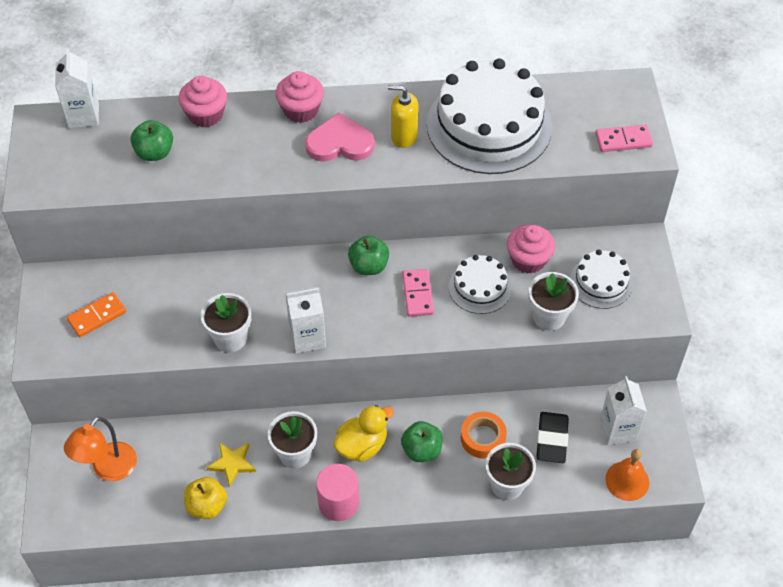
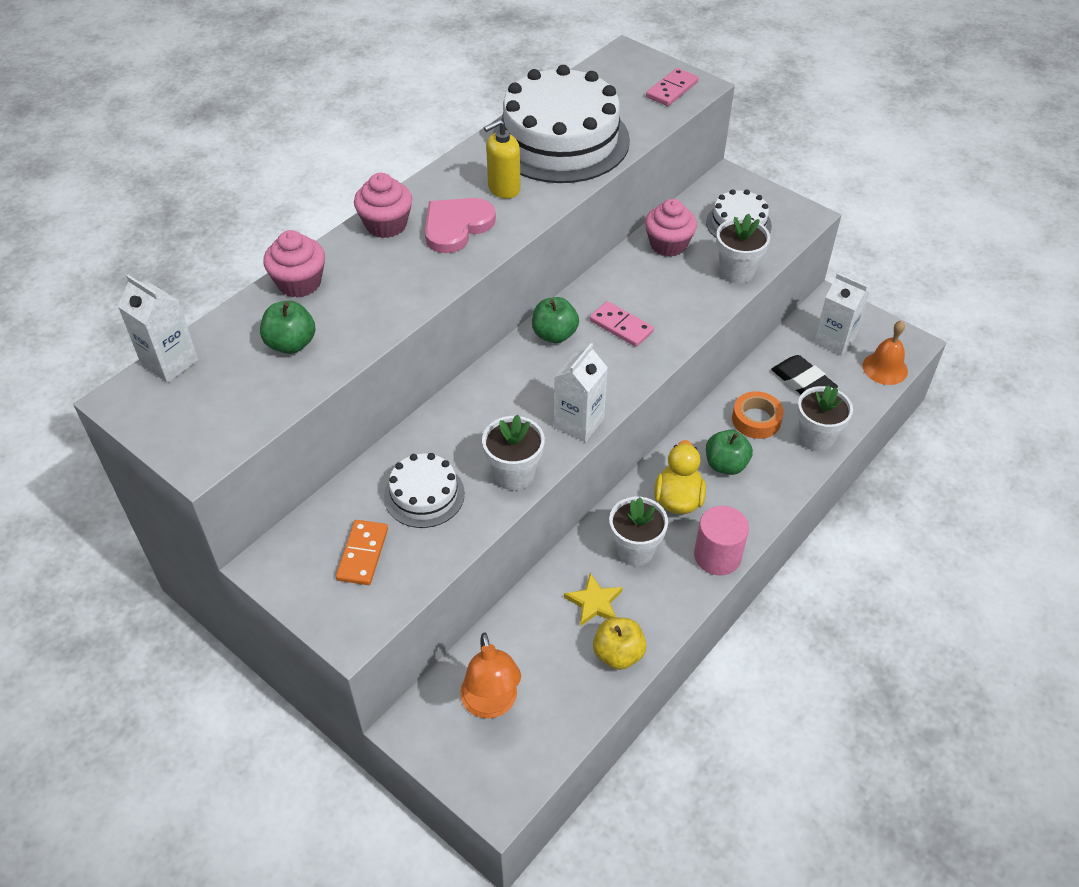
camera: 45 degrees left, 5 degrees down
(480, 287) = (660, 288): white cake -> white cake (424, 495)

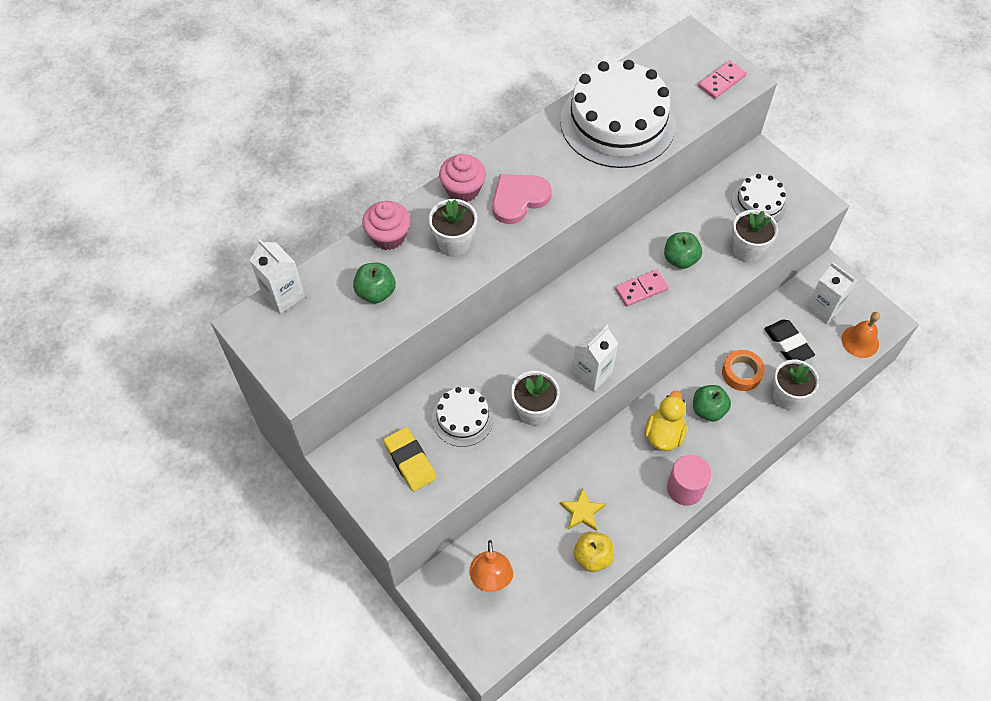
camera: 10 degrees right, 10 degrees up
(362, 554) = (410, 461): orange domino -> yellow eraser
(503, 188) = (562, 166): yellow soap dispenser -> none
(554, 334) = (586, 289): green apple -> green apple (680, 259)
(621, 326) = (641, 289): pink domino -> pink domino turned 75 degrees counterclockwise
(635, 550) = (621, 473): white flower pot -> white flower pot (454, 244)
(668, 244) = (695, 216): pink cupcake -> none

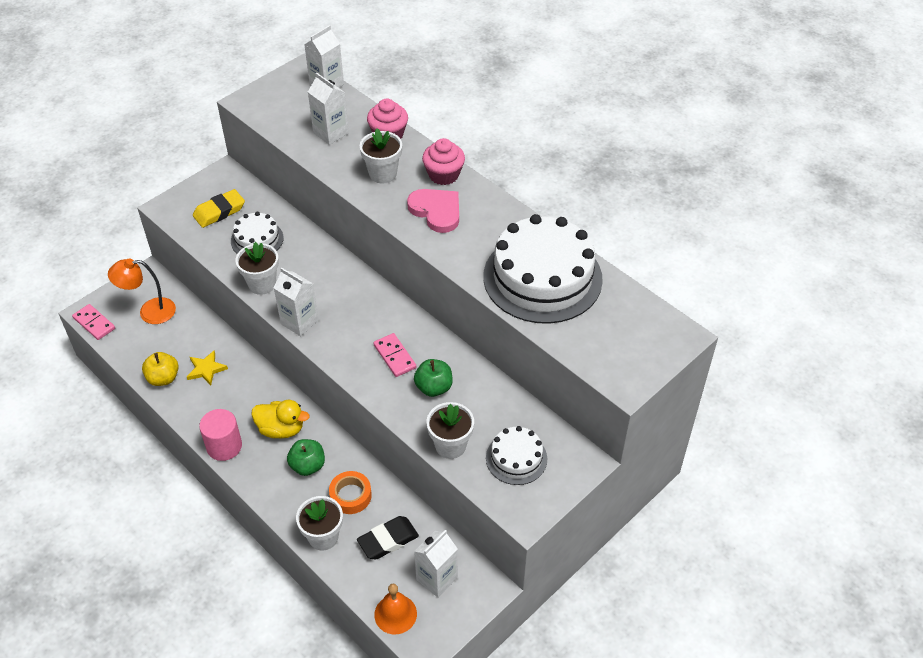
camera: 85 degrees right, 10 degrees down
(376, 292) = (331, 133): green apple -> white carton
(721, 81) = (619, 363): pink domino -> pink domino (94, 323)

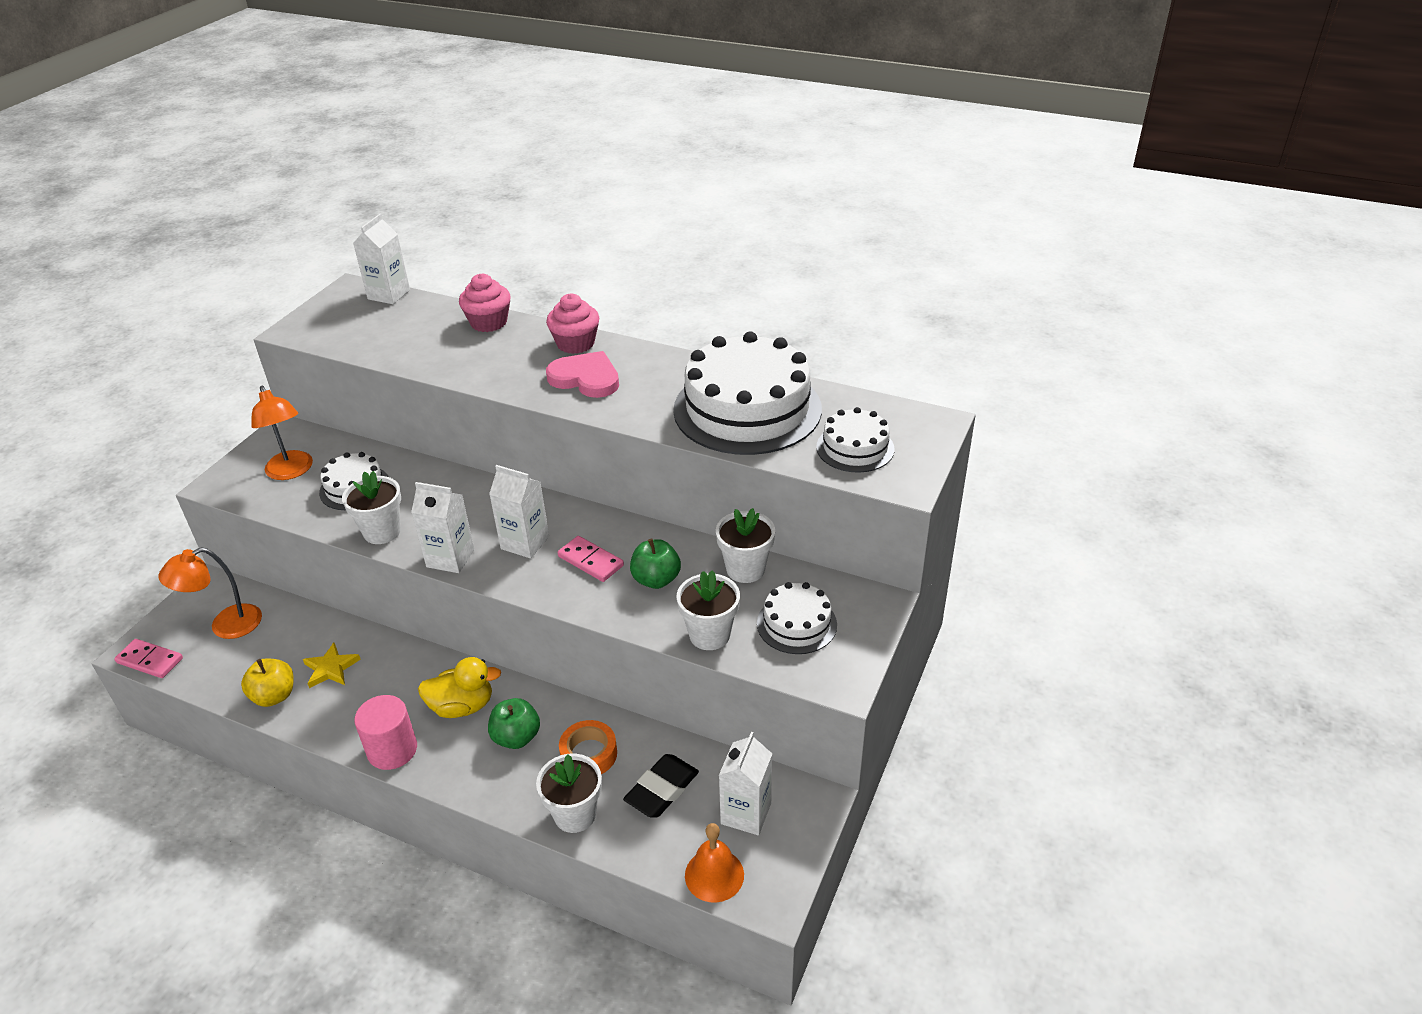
camera: 20 degrees left, 10 degrees down
(219, 211) = (291, 471): yellow eraser -> orange lamp
(331, 133) = (416, 336): white carton -> white carton (525, 543)
(383, 174) = (501, 359): white flower pot -> white flower pot (745, 569)
(605, 339) = (855, 448): none -> white cake

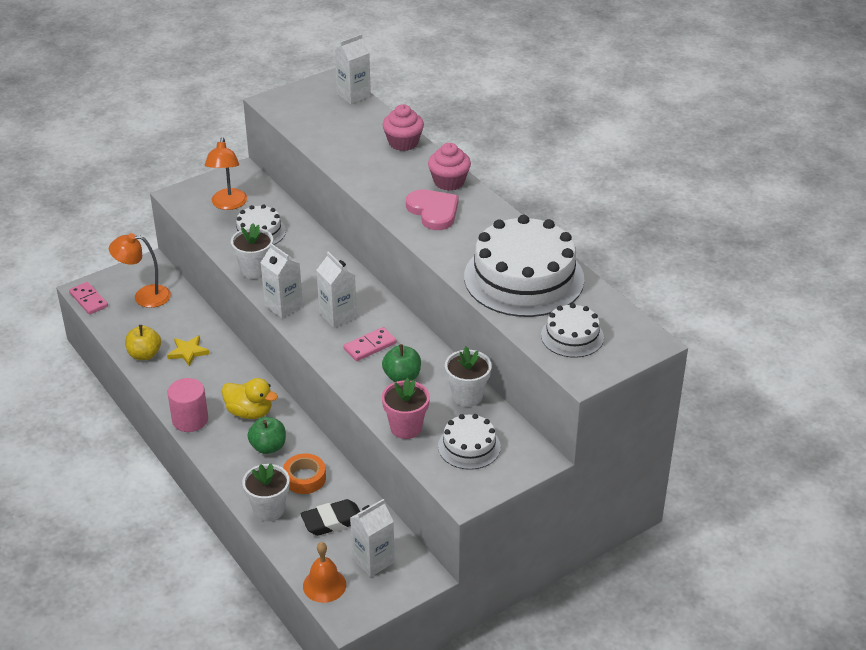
camera: 30 degrees right, 0 degrees up
(590, 561) = (370, 346): pink domino -> pink domino turned 75 degrees clockwise
(709, 635) = (406, 427): white flower pot -> pink flower pot

